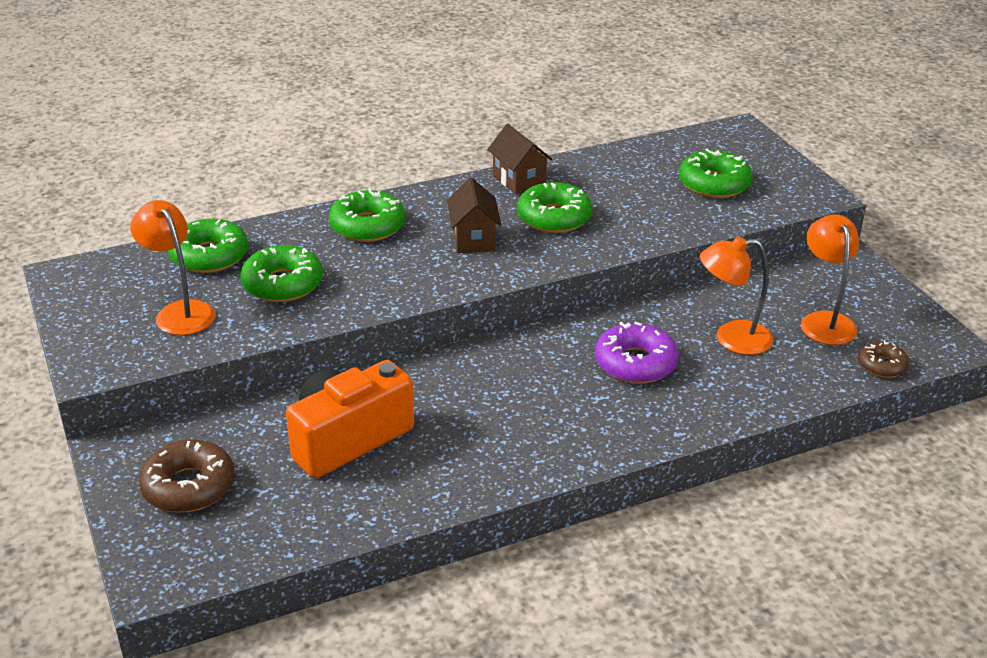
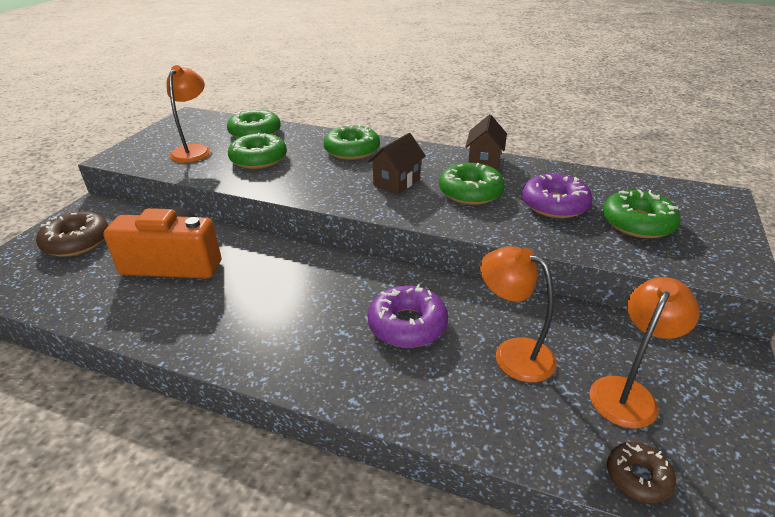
camera: 45 degrees right, 0 degrees up
(636, 196) = (554, 204): none -> purple donut

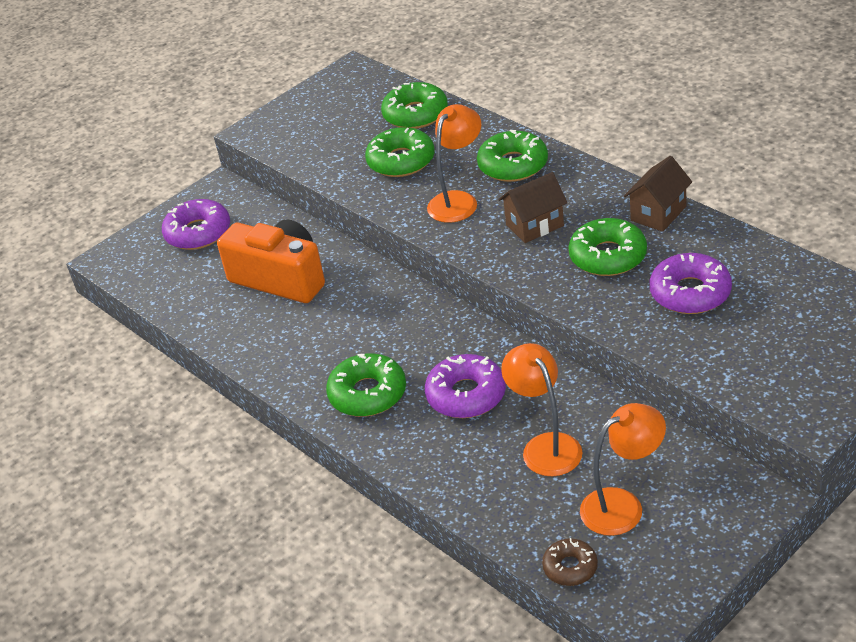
camera: 30 degrees right, 5 degrees up
(77, 242) = (198, 233): brown donut -> purple donut
(194, 150) = (337, 134): orange lamp -> orange lamp (458, 200)
(637, 223) = (763, 337): green donut -> green donut (368, 394)

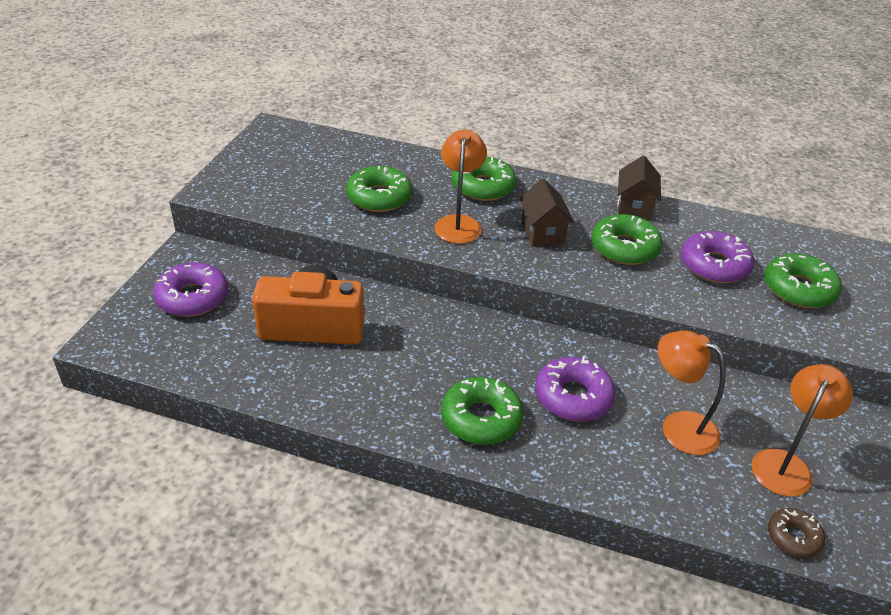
camera: 35 degrees left, 0 degrees up
(415, 114) = (362, 157): green donut -> green donut (799, 289)
(535, 225) = (543, 233): brown house -> brown house turned 45 degrees counterclockwise

